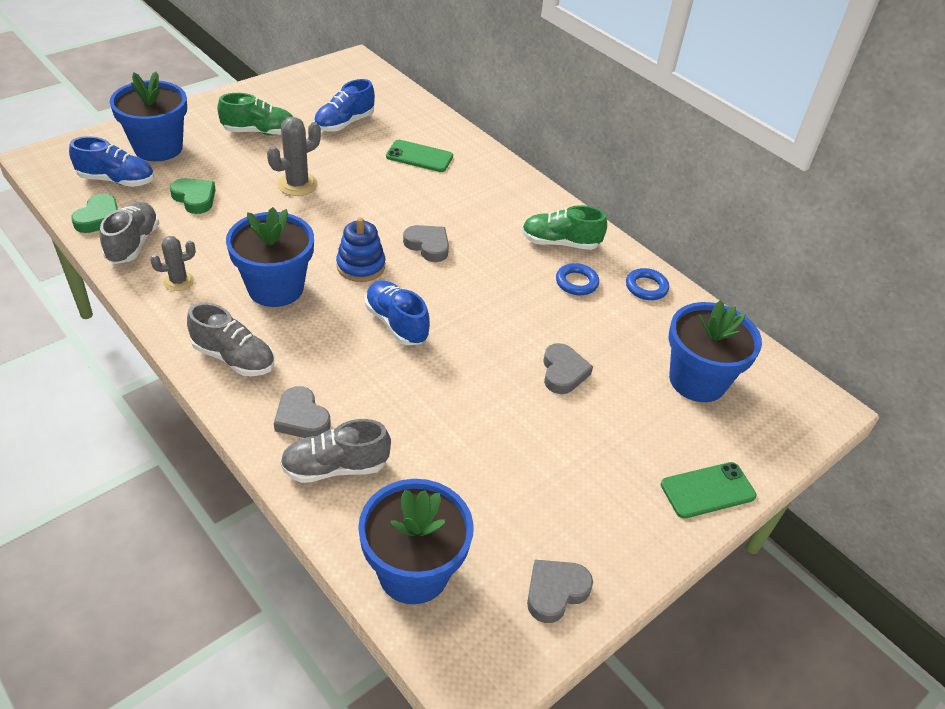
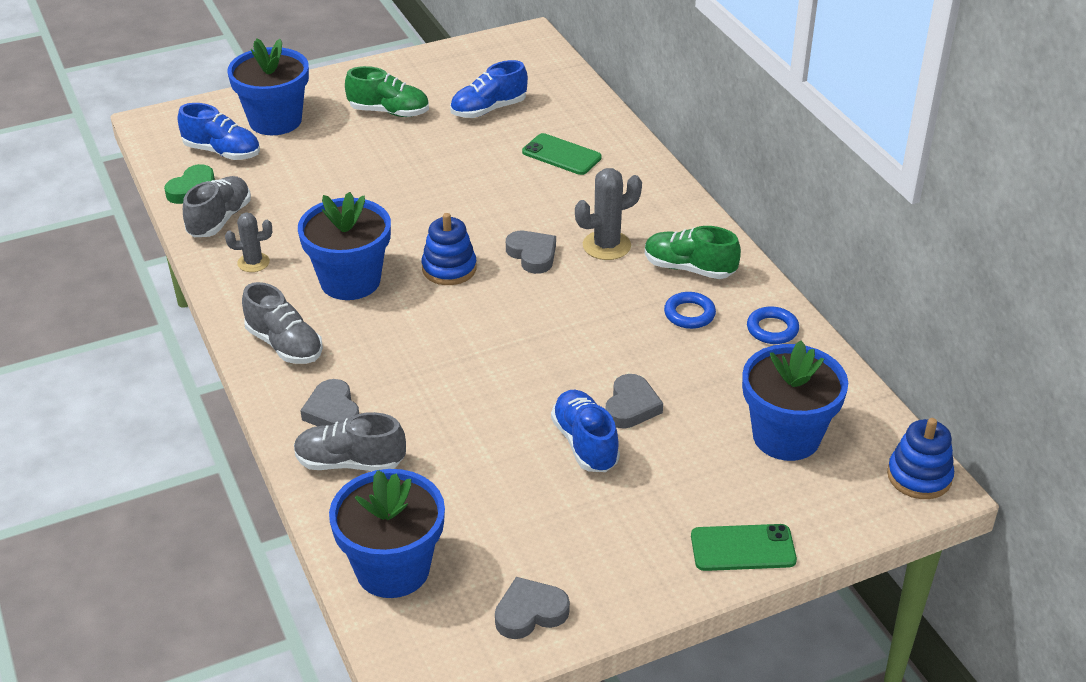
camera: 20 degrees right, 5 degrees down
(195, 198) = (296, 178): green heart -> none
(297, 184) = (411, 174): grey cactus -> grey cactus (606, 246)
(396, 323) = (465, 332): blue shoe -> blue shoe (585, 443)
(812, 399) = (919, 476): none -> blue stacking toy

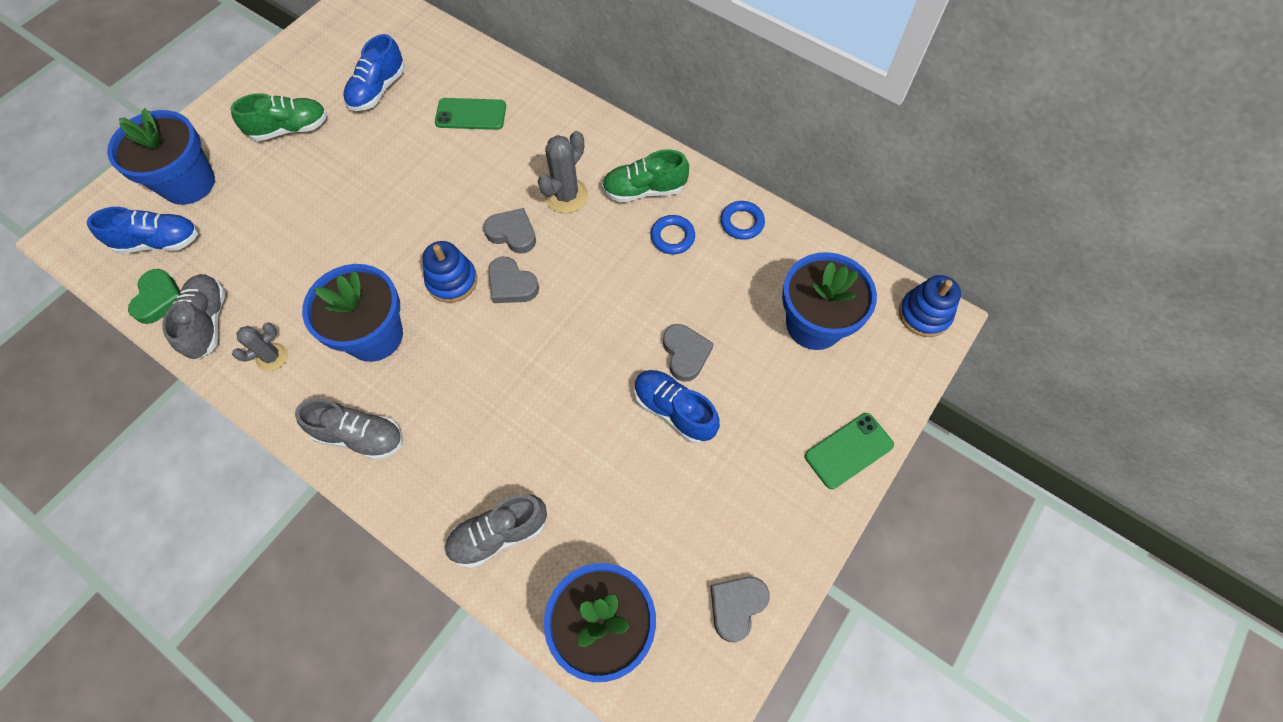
camera: 30 degrees left, 25 degrees up
(333, 411) = (449, 487): grey heart -> grey heart (511, 284)

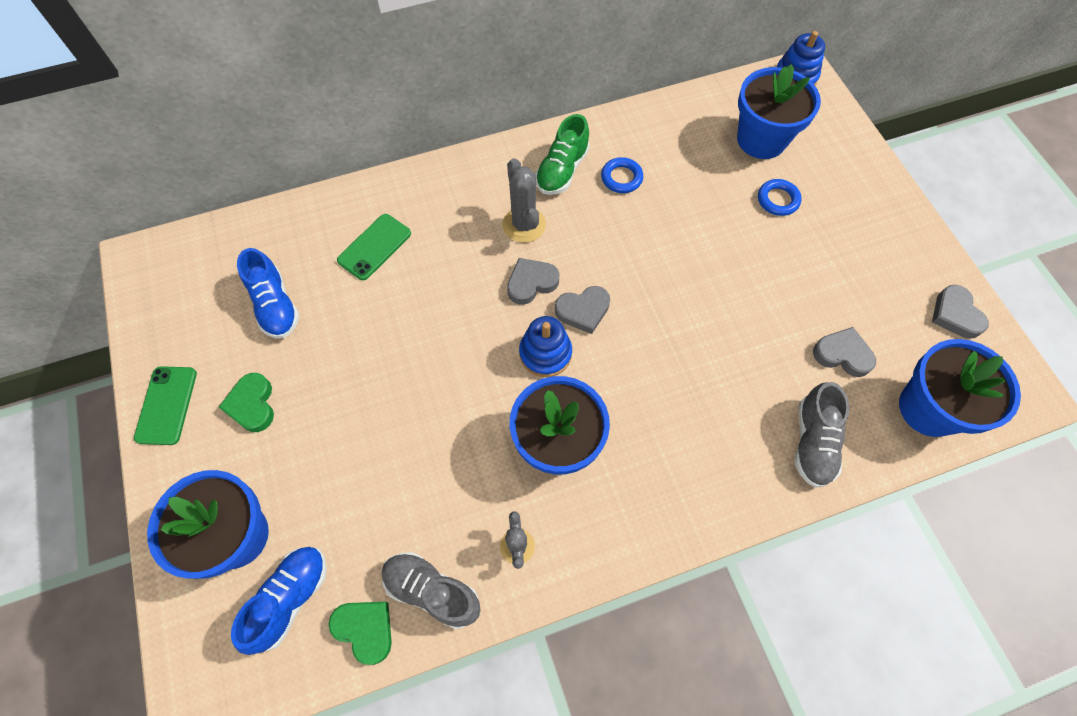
camera: 55 degrees left, 0 degrees up
(290, 129) = (252, 405): green shoe -> green heart
(360, 436) = (654, 506): grey shoe -> none
(673, 410) = (777, 264): blue shoe -> none
(685, 354) = (733, 229): grey heart -> grey heart (842, 354)
(742, 222) = (642, 129): blue ring -> blue ring (777, 200)
(849, 450) = (874, 181): green phone -> green phone (166, 405)

